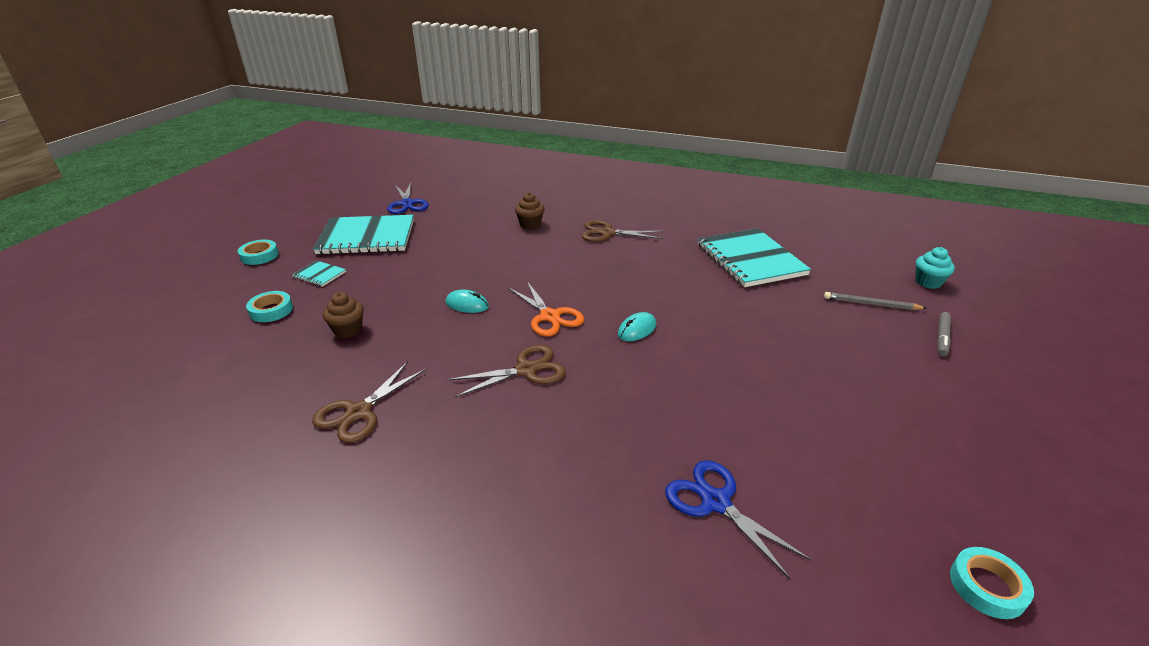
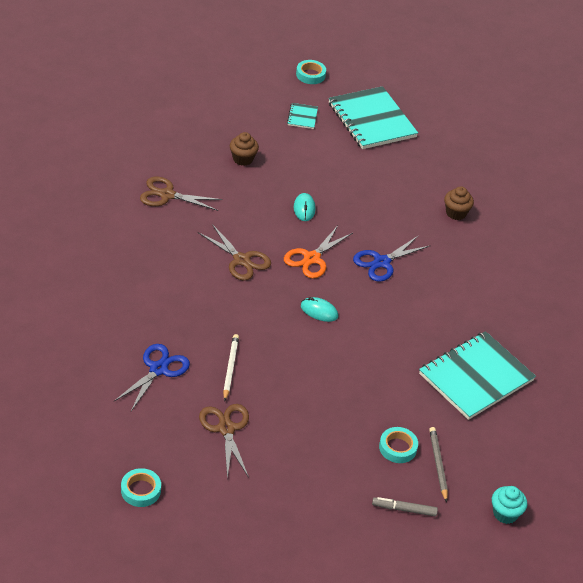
camera: 65 degrees right, 10 degrees up
(271, 310) = (246, 113): turquoise tape -> turquoise tape (397, 448)
(407, 204) = (446, 122): blue scissors -> blue scissors (382, 262)
(607, 233) = (470, 269): brown scissors -> brown scissors (226, 429)
(721, 423) = (230, 368): none -> white pencil

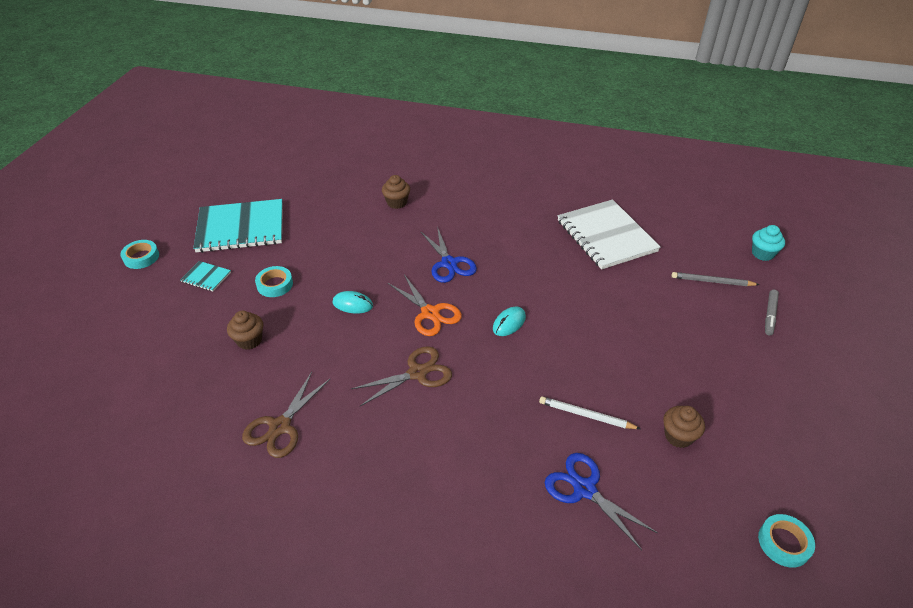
camera: 70 degrees left, 0 degrees up
(226, 429) = (678, 436): brown scissors -> brown cupcake
(397, 448) = (694, 303): turquoise tape -> turquoise tape (275, 284)
(476, 377) = (606, 236): turquoise notebook -> white notebook

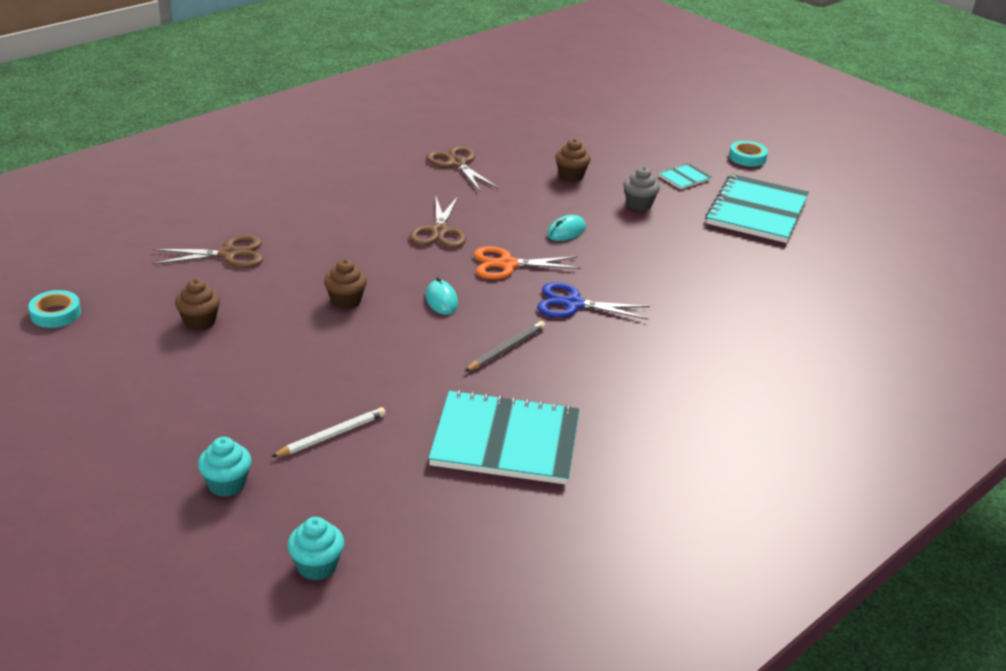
camera: 120 degrees right, 10 degrees down
(275, 284) = (639, 204): turquoise tape -> grey cupcake
(397, 203) = (728, 314): brown cupcake -> brown cupcake (346, 301)
(584, 489) = (228, 254): blue scissors -> brown scissors
(586, 415) = (285, 288): white pencil -> white pencil (331, 435)
(606, 236) = (505, 441): white notebook -> turquoise notebook
(712, 281) = (329, 477): grey pencil -> grey pencil (506, 349)
(770, 315) = (227, 484): grey marker -> turquoise cupcake

